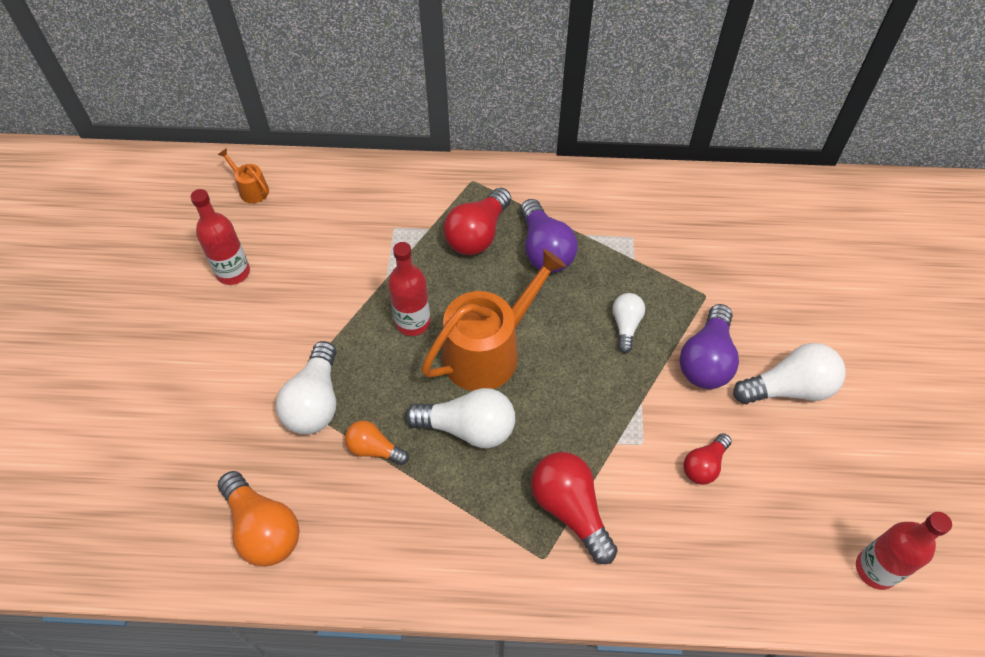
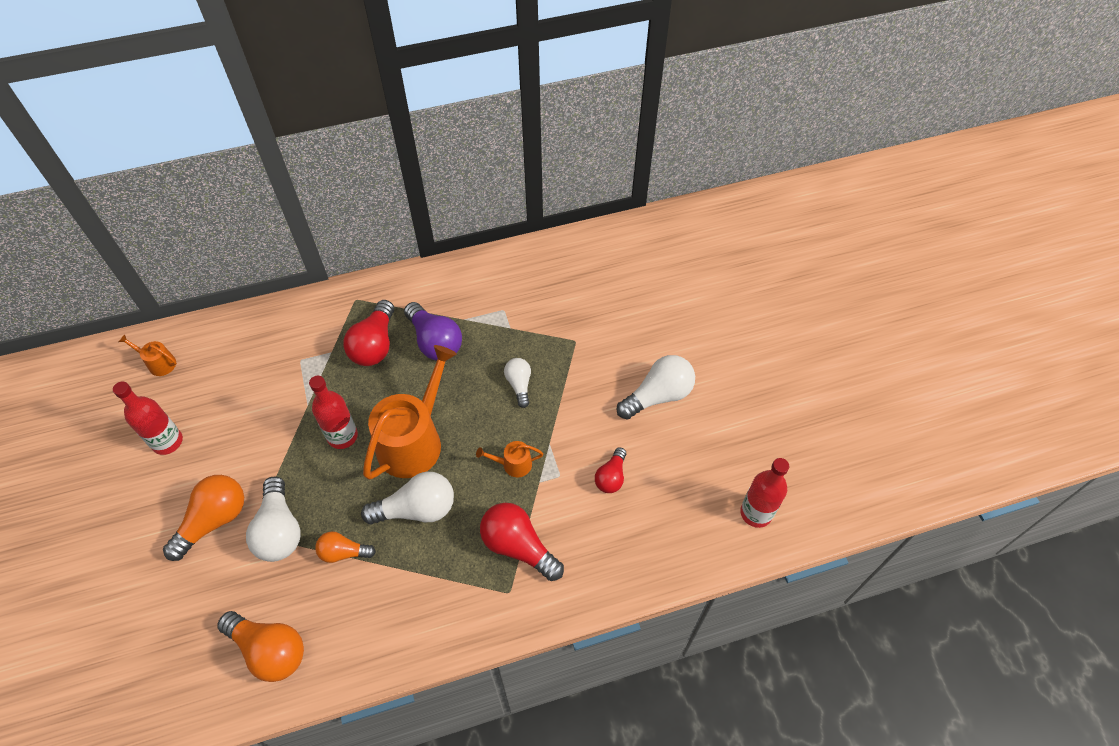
camera: 20 degrees left, 0 degrees up
(252, 369) = (214, 521): none -> orange light bulb
(592, 413) = (513, 464): none -> orange watering can
(706, 360) = (590, 393): purple light bulb -> none

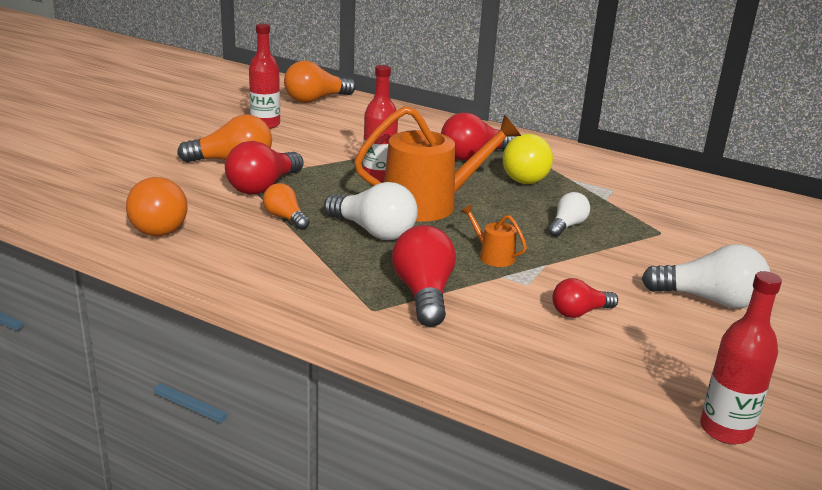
camera: 45 degrees right, 30 degrees down
(159, 363) = (316, 99): orange watering can -> orange light bulb
(279, 530) = (263, 186): white light bulb -> red light bulb
(435, 341) = (525, 175): purple light bulb -> yellow light bulb

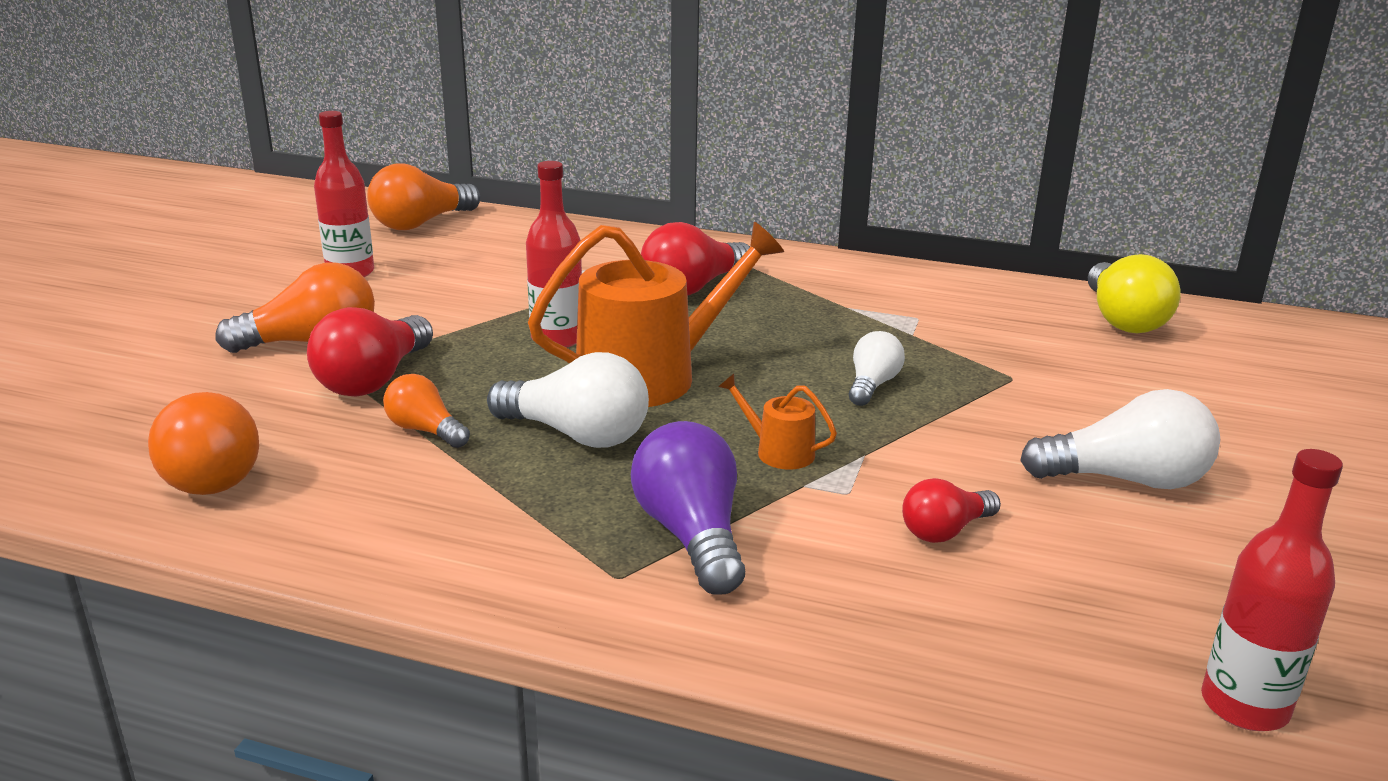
camera: 10 degrees left, 0 degrees up
(424, 294) = (692, 536): red light bulb -> purple light bulb
(525, 175) = (781, 310): yellow light bulb -> yellow light bulb (1122, 319)

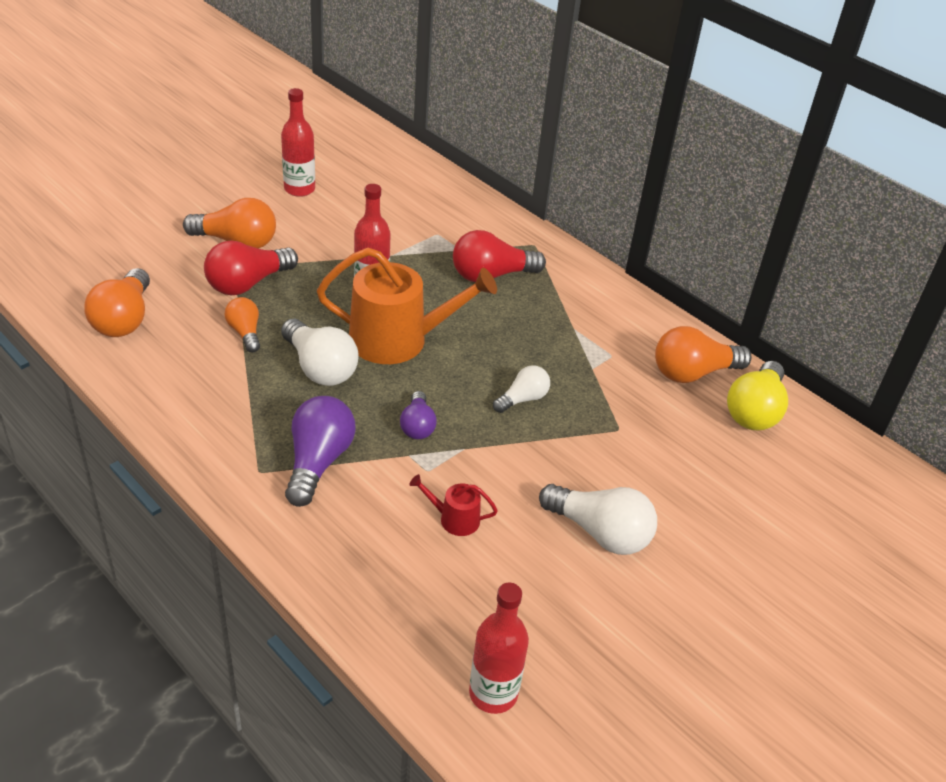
camera: 25 degrees right, 15 degrees up
(421, 223) = (374, 156): orange light bulb -> orange light bulb (693, 373)
(778, 452) = (417, 426): orange watering can -> purple light bulb
(945, 531) = (454, 519): red light bulb -> red watering can

